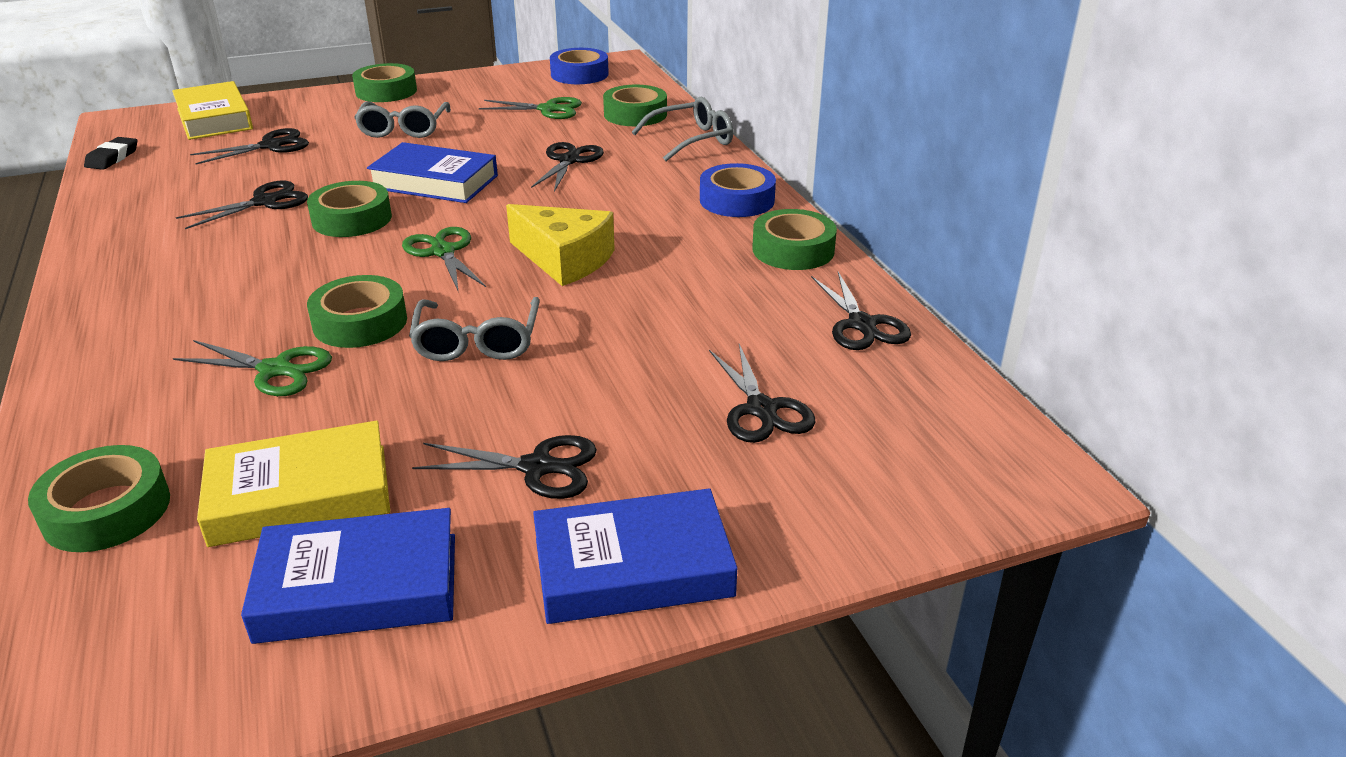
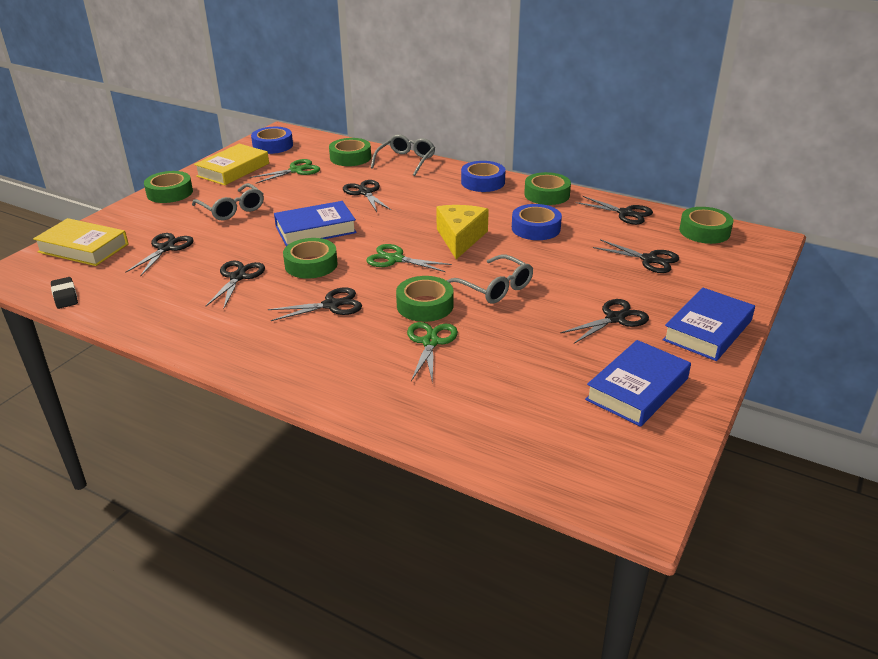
camera: 40 degrees left, 0 degrees up
(107, 510) = (484, 428): green tape -> green tape (704, 231)
(275, 370) = (430, 342): green scissors -> green scissors turned 60 degrees counterclockwise
(278, 273) = (331, 305): none -> black scissors
(300, 495) = (550, 376): yellow book -> yellow book (233, 170)
(564, 259) = (460, 238): yellow cheese -> yellow cheese turned 75 degrees counterclockwise
(685, 289) = (536, 228): none -> blue tape

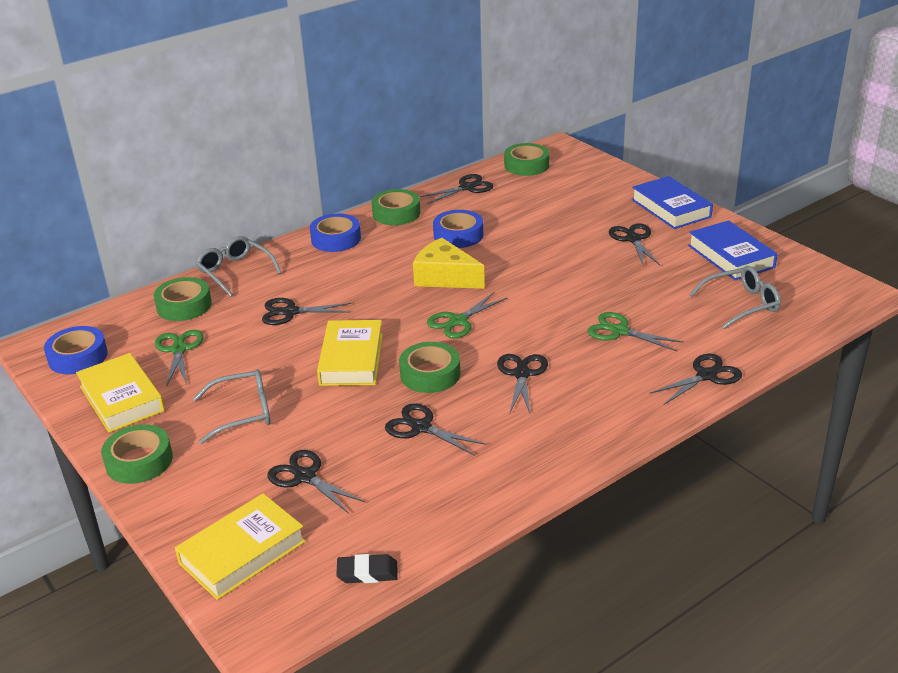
camera: 65 degrees left, 0 degrees up
(315, 229) = (351, 359): blue book -> yellow book
(425, 305) = (557, 322): green tape -> none
(495, 288) = (550, 280): grey glasses -> grey glasses (741, 304)
(649, 259) = (554, 200): black scissors -> black scissors (706, 376)

